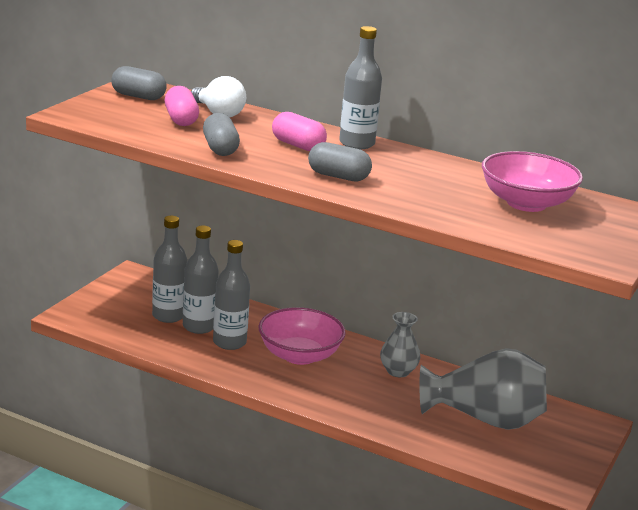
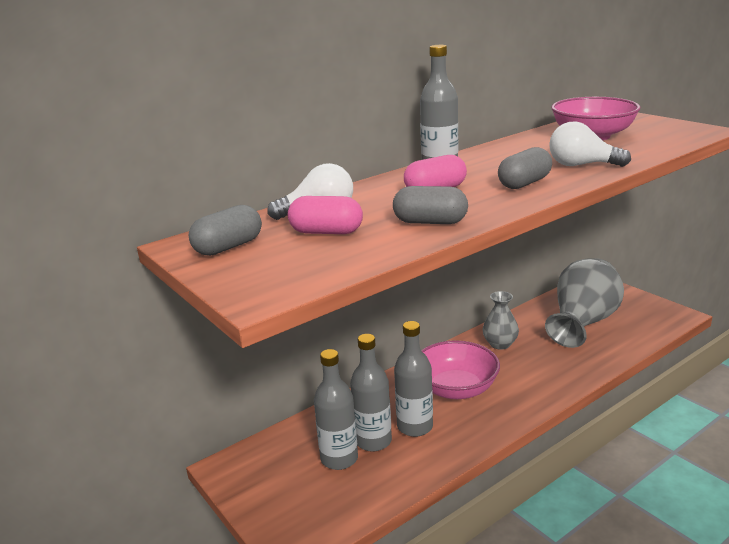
camera: 60 degrees left, 0 degrees up
(412, 198) = (581, 165): none -> white light bulb

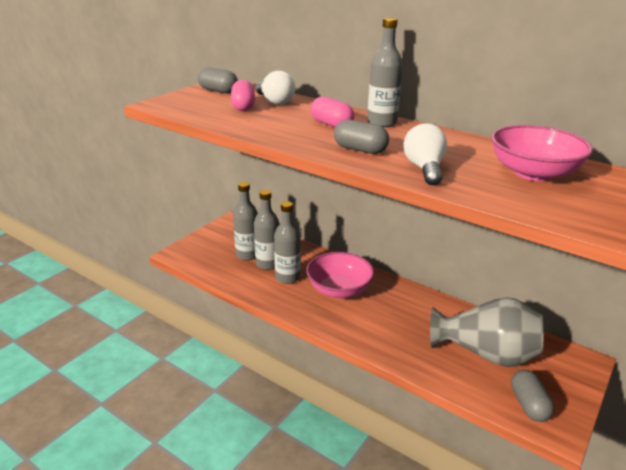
camera: 70 degrees right, 5 degrees up
(430, 222) = (265, 128): grey capsule -> grey capsule (528, 405)
(500, 344) = (415, 305): grey vase -> none

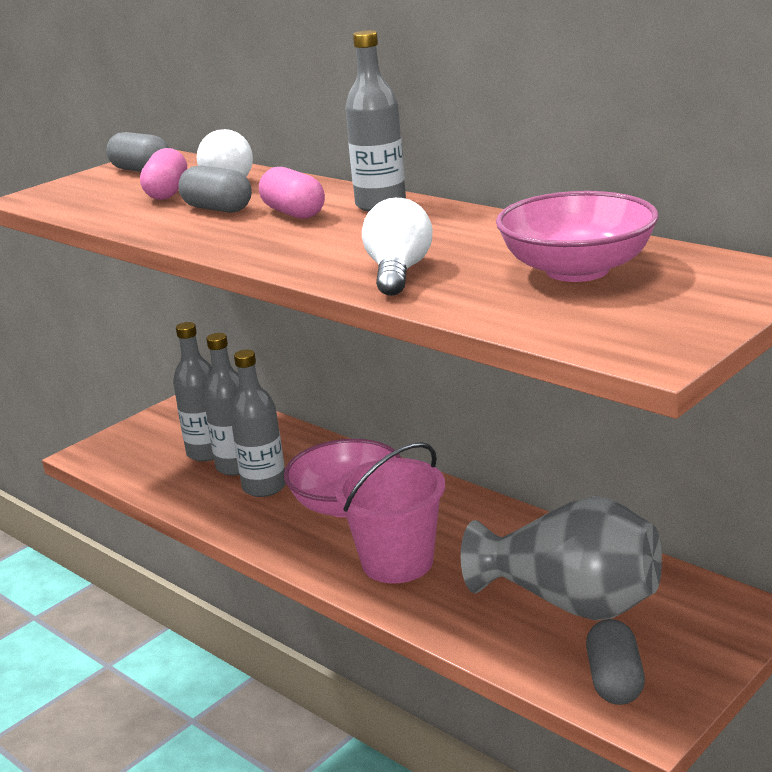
camera: 10 degrees right, 5 degrees down
(360, 150) = (313, 249): grey capsule -> grey capsule (217, 209)
(379, 327) = (397, 562): none -> pink bucket

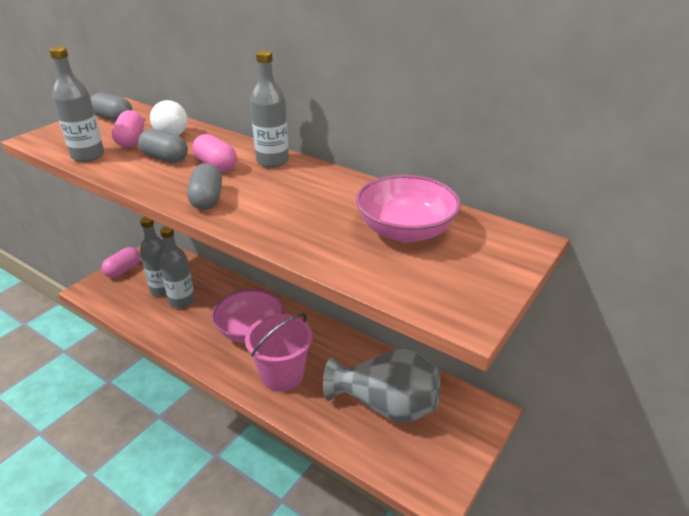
camera: 10 degrees left, 10 degrees up
(144, 428) = (123, 270): none -> pink capsule
(264, 487) = (199, 316): grey bottle -> grey bottle (88, 156)
(398, 272) = (289, 227): white light bulb -> none
(614, 680) = (415, 465): grey capsule -> grey capsule (207, 199)

